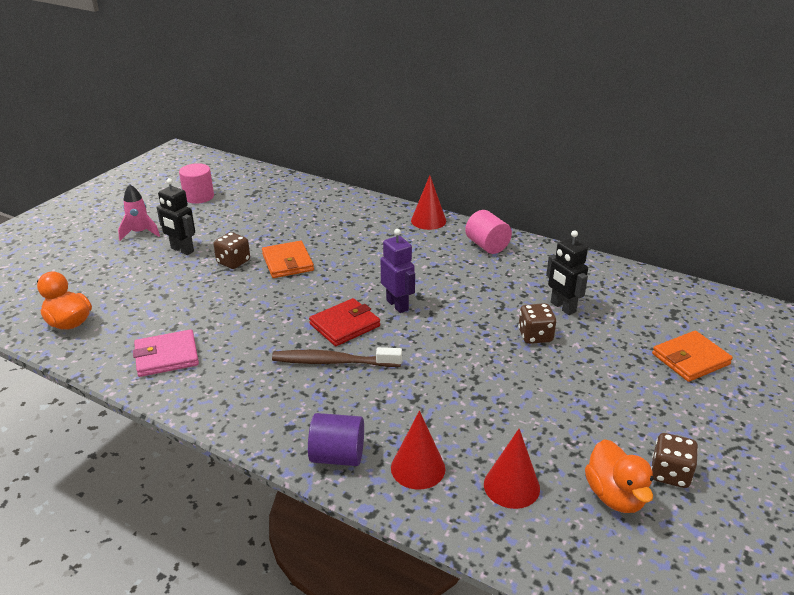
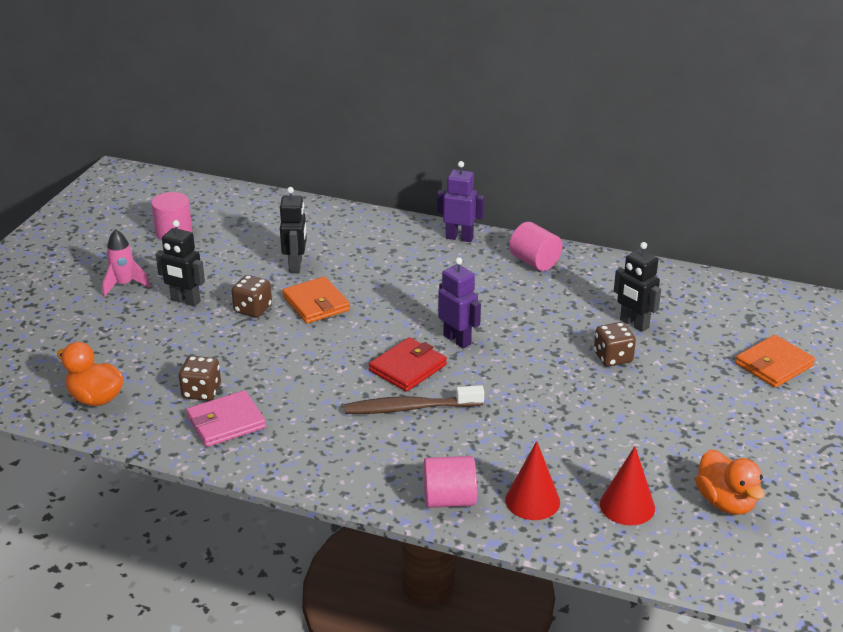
camera: 10 degrees left, 0 degrees up
(284, 230) = (296, 265): none -> black robot
(337, 456) = (449, 499): purple cylinder -> pink cylinder
(428, 220) = (459, 238): red cone -> purple robot
(670, 474) = (772, 476): brown dice -> brown dice (201, 392)

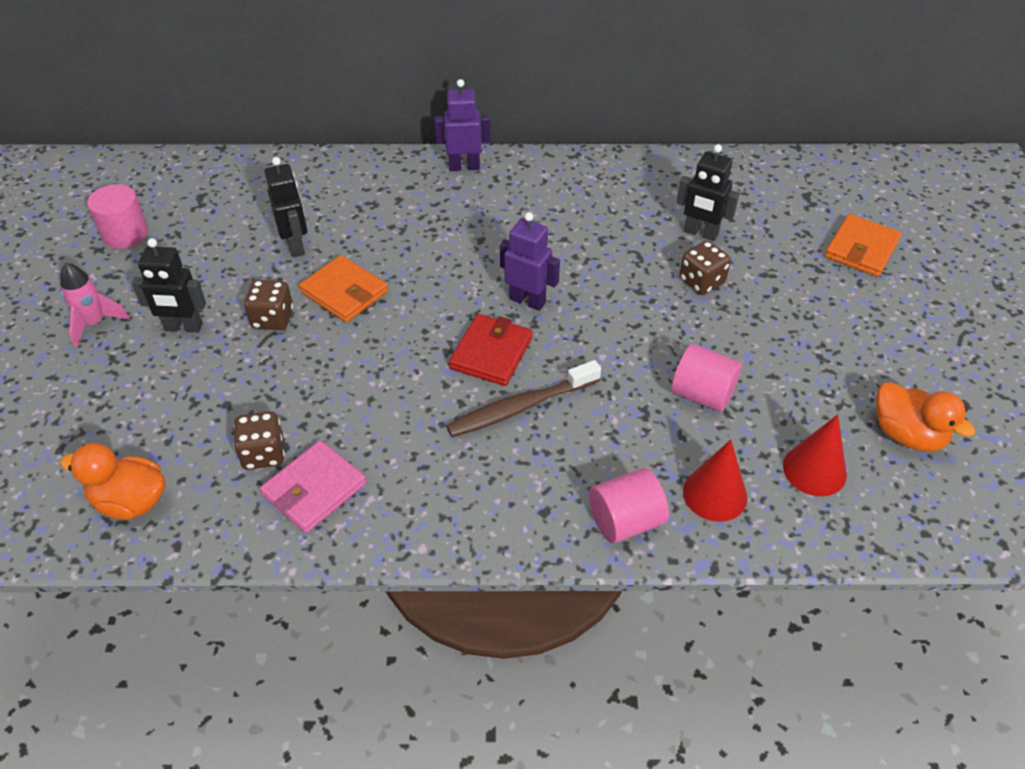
camera: 20 degrees left, 15 degrees up
(534, 262) = (560, 179): pink cylinder -> pink cylinder (702, 394)

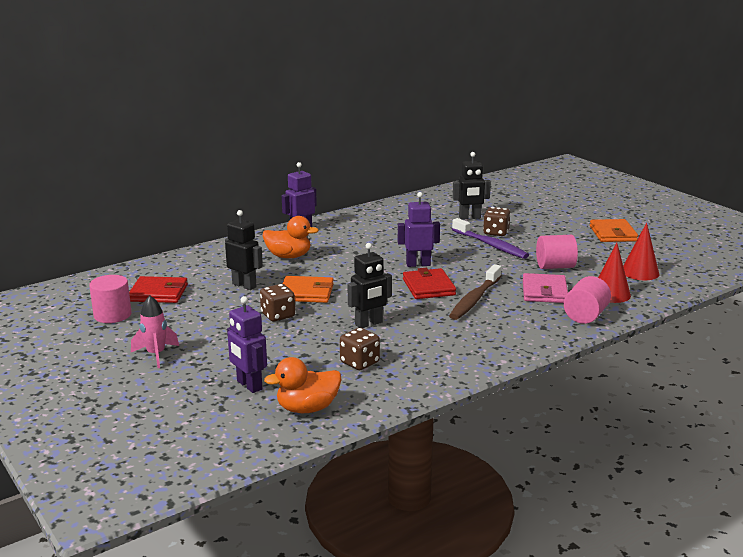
camera: 35 degrees left, 25 degrees down
(120, 426) = (249, 385): none -> purple robot
(183, 327) = (224, 337): black robot -> black robot (369, 324)
(202, 217) = (158, 293): none -> red wallet
(314, 489) = (411, 364): pink wallet -> pink wallet (544, 291)
(664, 305) = (491, 245): none -> purple toothbrush
(861, 249) = (552, 202): orange wallet -> orange wallet (613, 234)
(907, 434) = (660, 250): orange duck -> orange duck (289, 256)

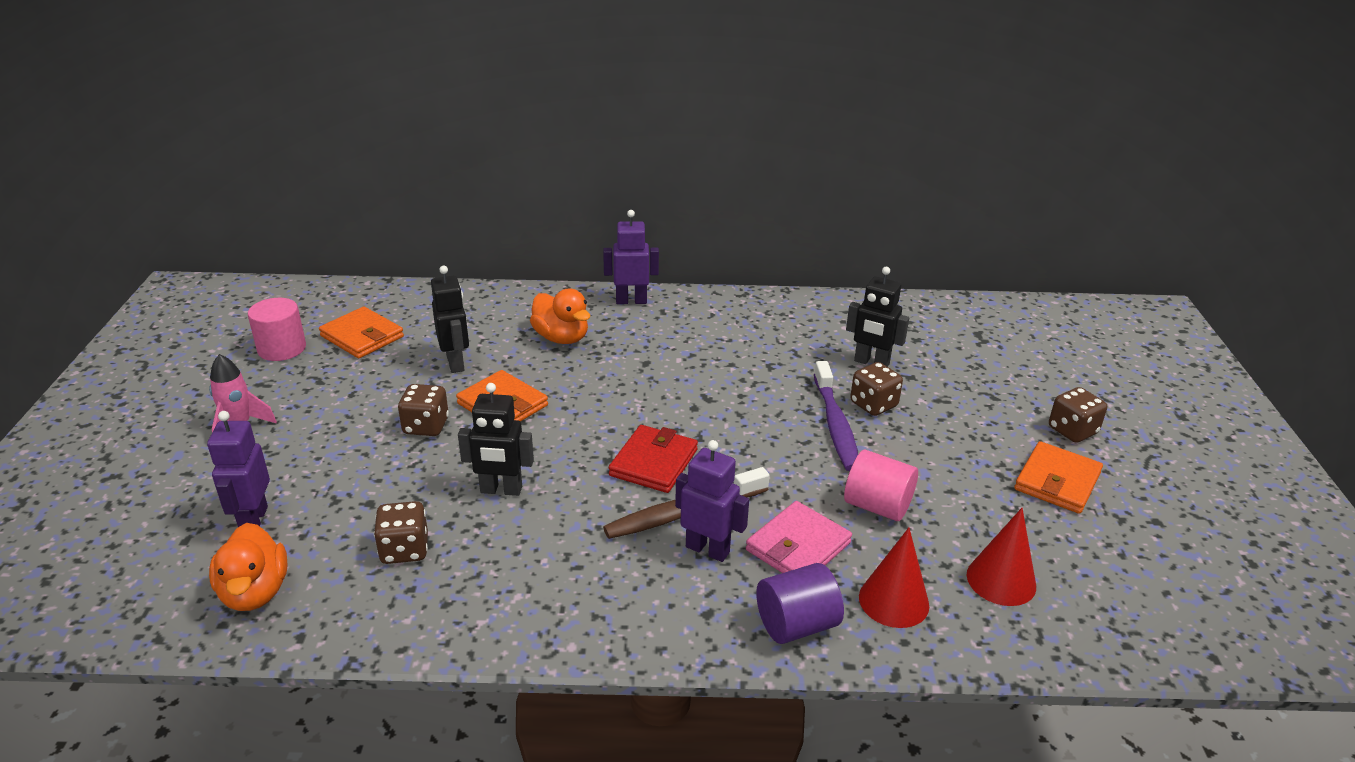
camera: 35 degrees right, 10 degrees up
(158, 293) = (362, 336): red wallet -> orange wallet
(307, 408) = (255, 592): orange duck -> orange duck turned 120 degrees counterclockwise
(418, 264) = (693, 417): purple robot -> purple robot (707, 549)
(585, 316) = (796, 625): pink cylinder -> purple cylinder
(593, 215) = (1072, 430): none -> brown dice

